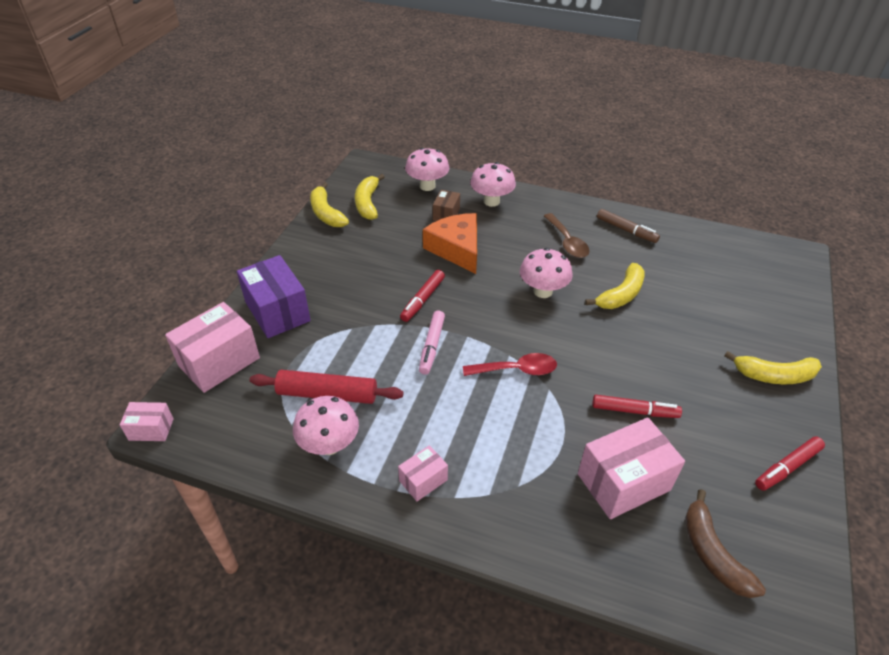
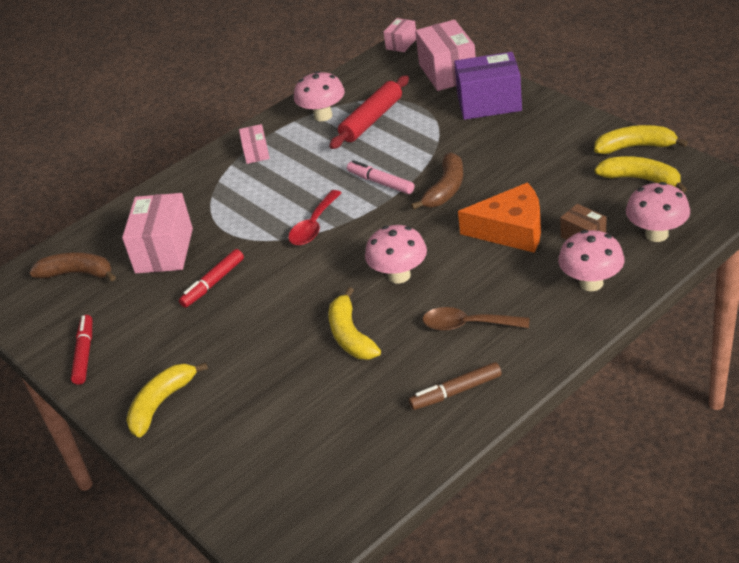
camera: 125 degrees right, 5 degrees down
(422, 299) = (445, 189): red marker -> brown banana

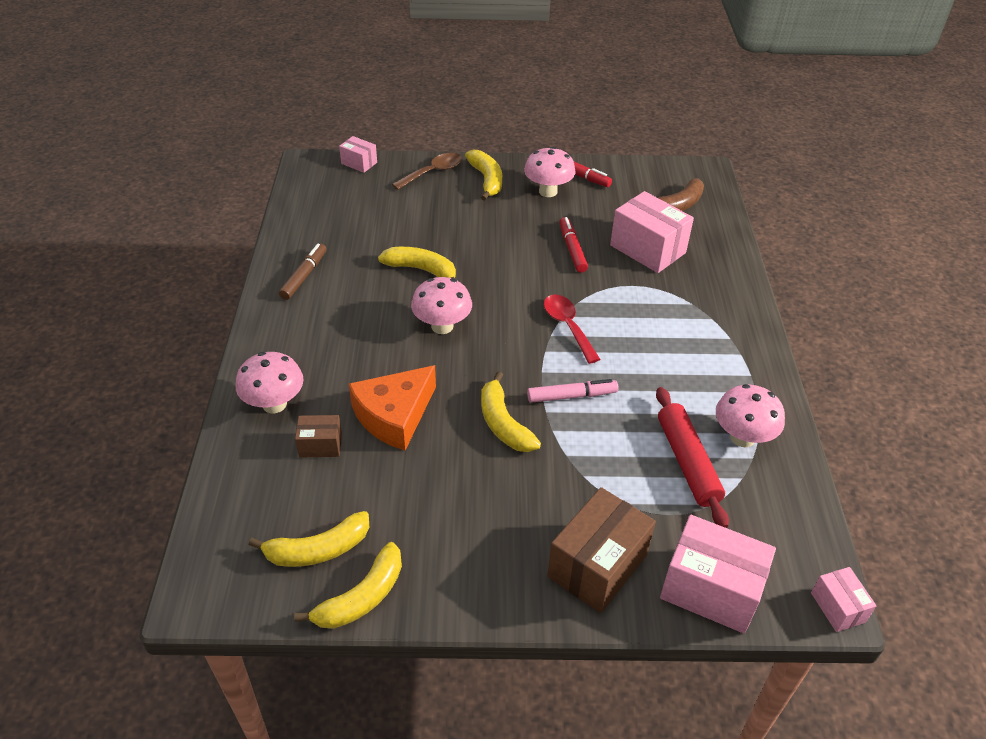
camera: 125 degrees right, 5 degrees up
(256, 153) = (729, 360): pink box -> pink box (359, 163)
(445, 189) = (503, 423): brown banana -> yellow banana
(467, 325) = (344, 320): brown spoon -> brown spoon (433, 172)
(489, 103) = (597, 565): purple box -> brown box
(656, 234) = (251, 487): pink mushroom -> pink mushroom (548, 191)

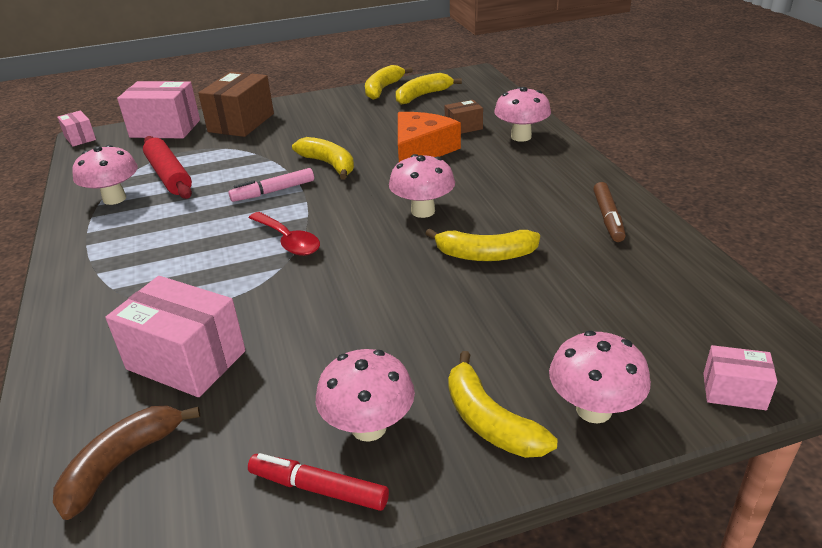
camera: 165 degrees right, 10 degrees down
(433, 172) = (593, 410): brown spoon -> pink mushroom
(572, 249) = (301, 330): red marker -> none

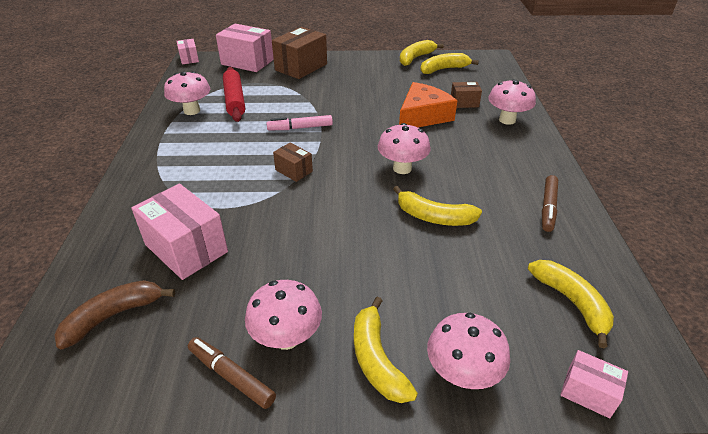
camera: 15 degrees right, 5 degrees up
(288, 241) = (293, 171): red spoon -> brown box
(318, 488) = (231, 376): red marker -> brown marker
(329, 164) = (349, 114): yellow banana -> yellow banana (571, 302)

